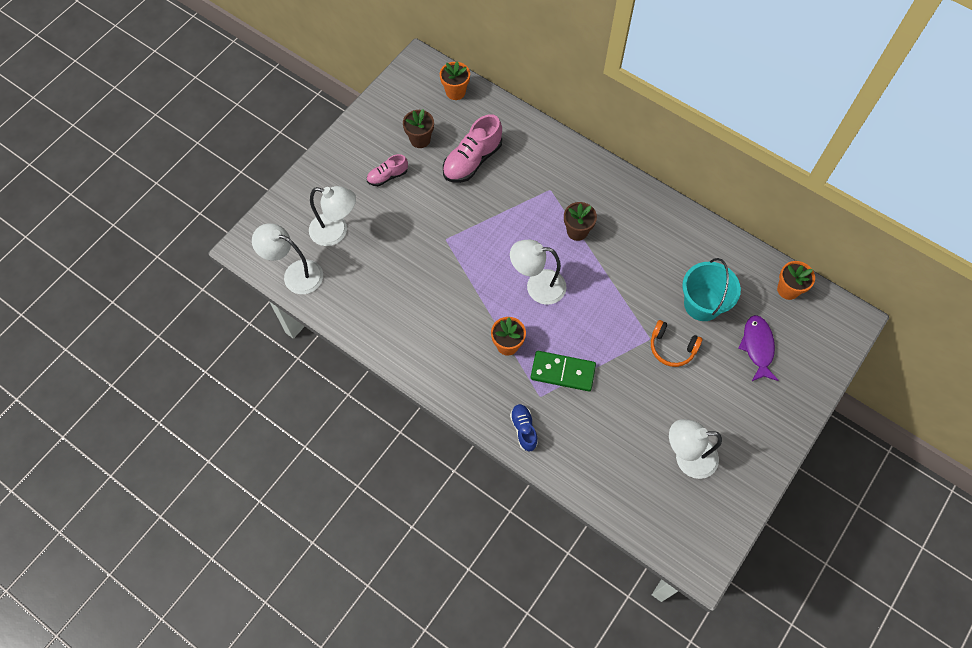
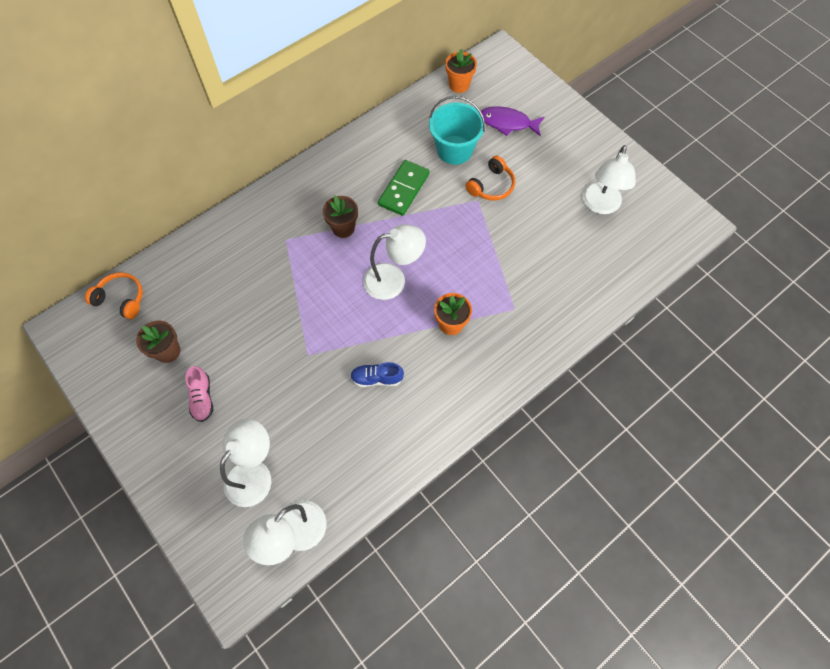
camera: 75 degrees left, 0 degrees up
(455, 92) = (121, 299): orange flower pot -> orange headphones
(472, 160) = (219, 304): pink shoe -> none
(523, 429) = (546, 332): blue shoe -> blue shoe (377, 378)
(537, 286) = (393, 280): white lamp -> white lamp turned 120 degrees counterclockwise
(563, 372) = (493, 282): green domino -> green domino (403, 189)

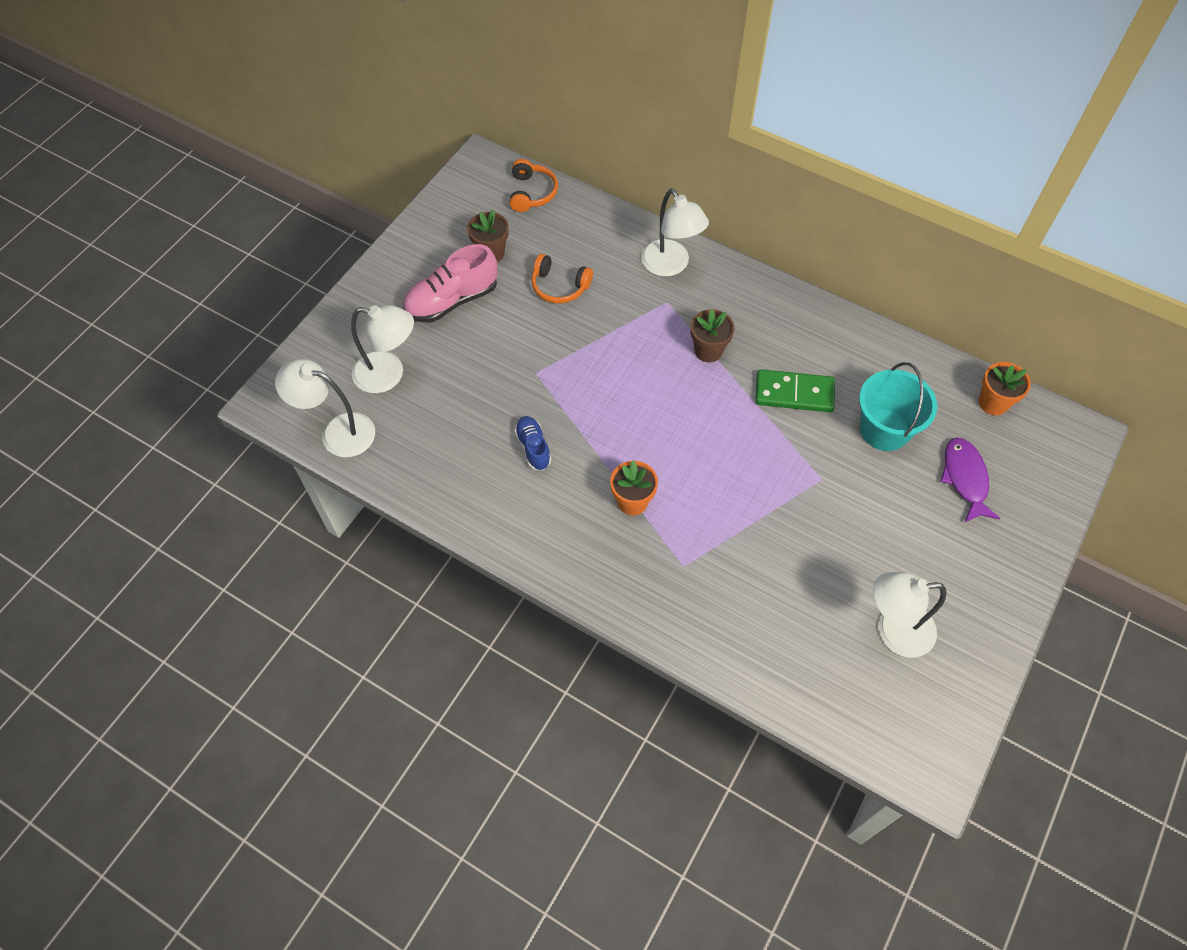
camera: 70 degrees right, 5 degrees down
(202, 398) = (452, 300): pink shoe -> pink shoe, size x1.75
(393, 280) = (664, 423): white lamp -> white lamp (670, 265)
(491, 186) = (852, 488): orange headphones -> orange headphones (559, 286)

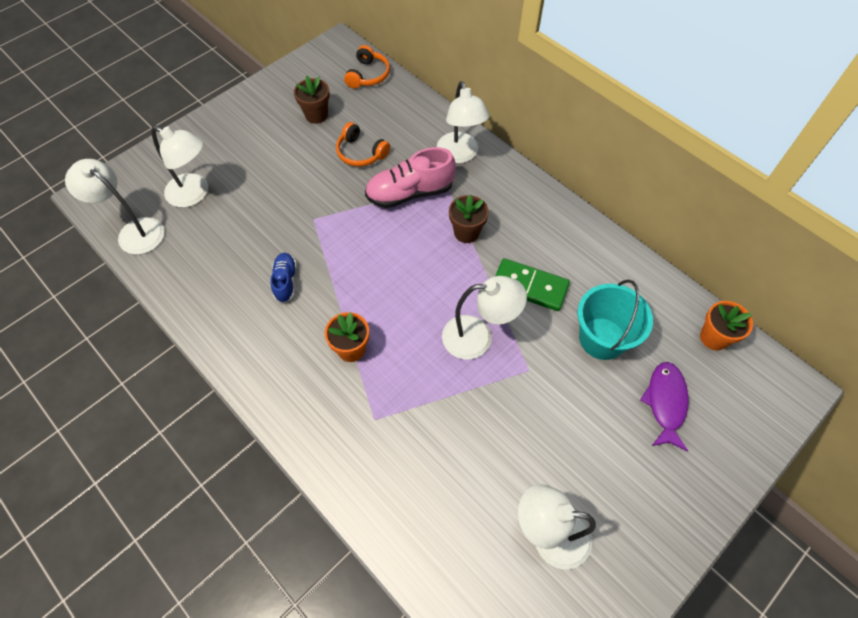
camera: 15 degrees right, 0 degrees up
(452, 300) = (270, 146): pink shoe -> pink shoe (410, 193)
(759, 458) = (478, 337): none -> white lamp

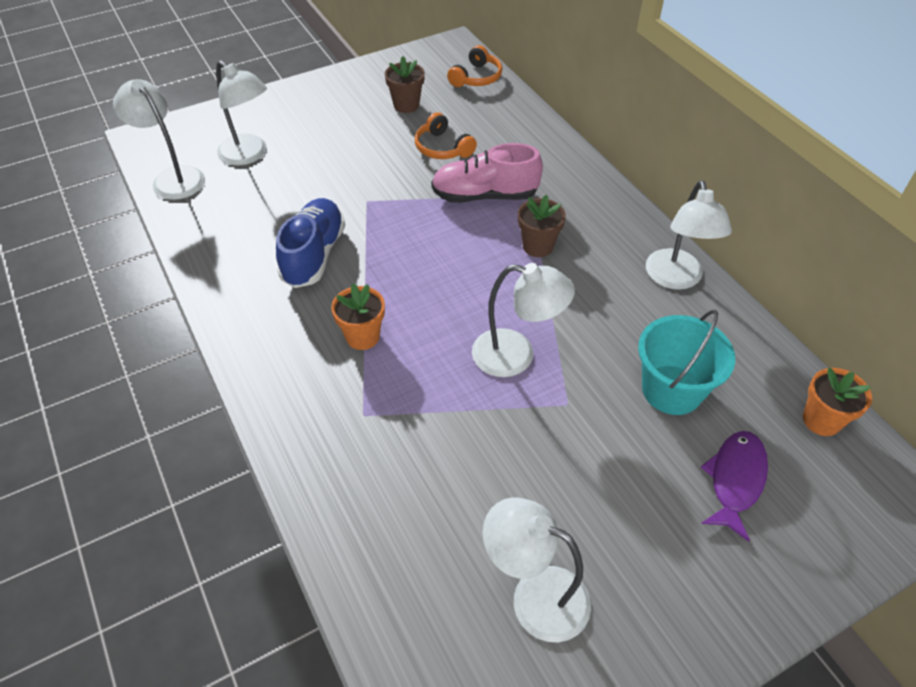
camera: 15 degrees right, 10 degrees down
(285, 281) = (314, 255): blue shoe -> blue shoe, size x1.75
(460, 155) = (555, 169): white lamp -> white lamp (676, 279)
(529, 286) = (597, 316): green domino -> none

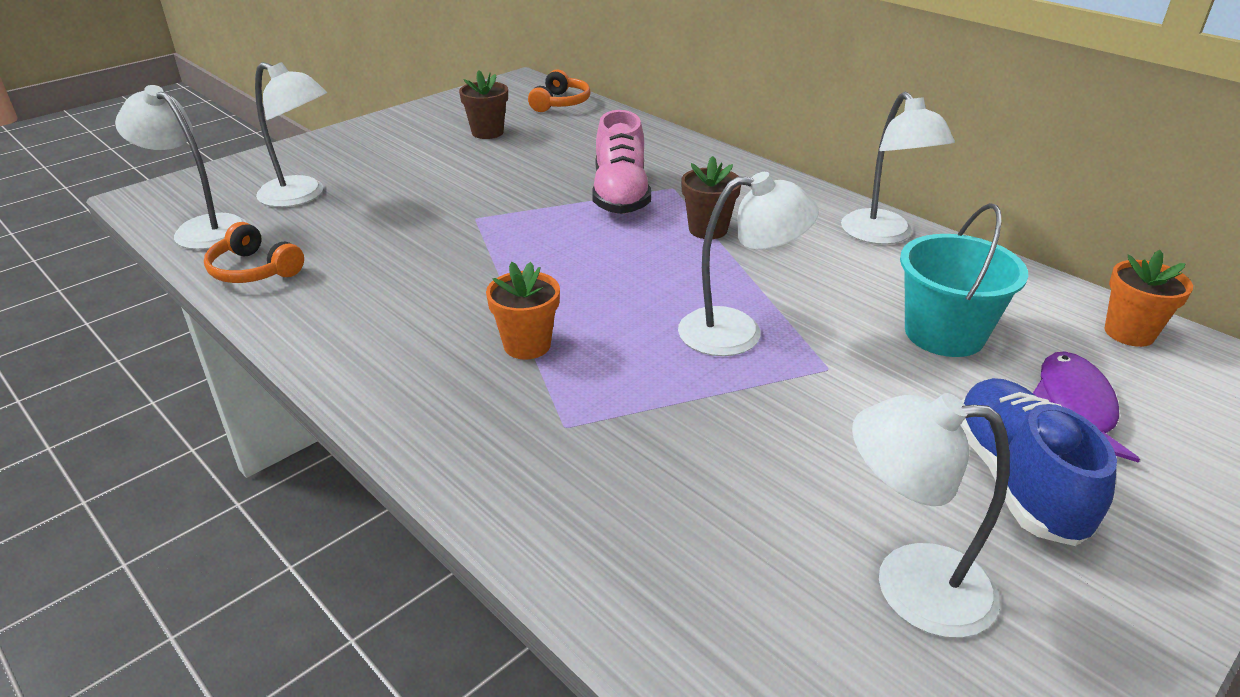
camera: 15 degrees left, 15 degrees down
(314, 255) = (426, 275): blue shoe -> blue shoe (1016, 480)
(442, 148) = (549, 162): orange headphones -> orange headphones (254, 270)
(485, 195) = (620, 195): pink shoe -> pink shoe turned 75 degrees counterclockwise

